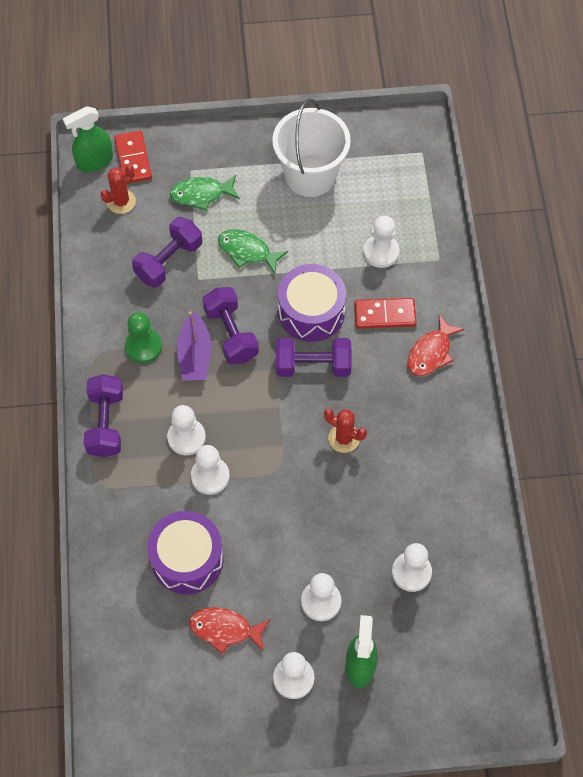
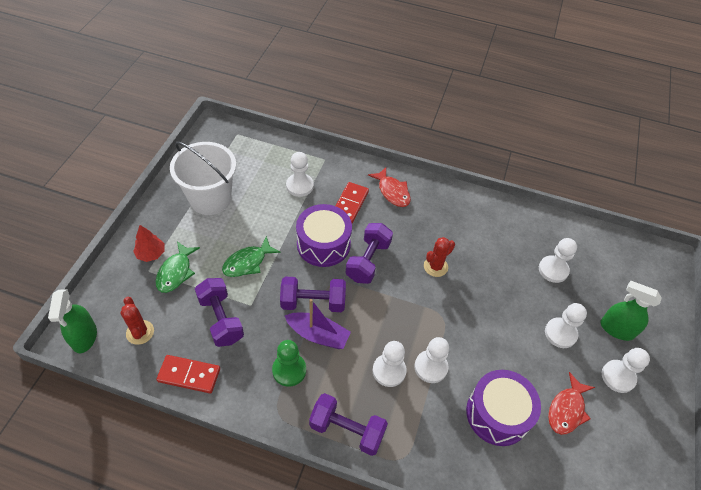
camera: 70 degrees left, 10 degrees down
(133, 159) = (105, 306): red domino -> red domino (189, 375)
(211, 161) = (151, 254): none -> red tree

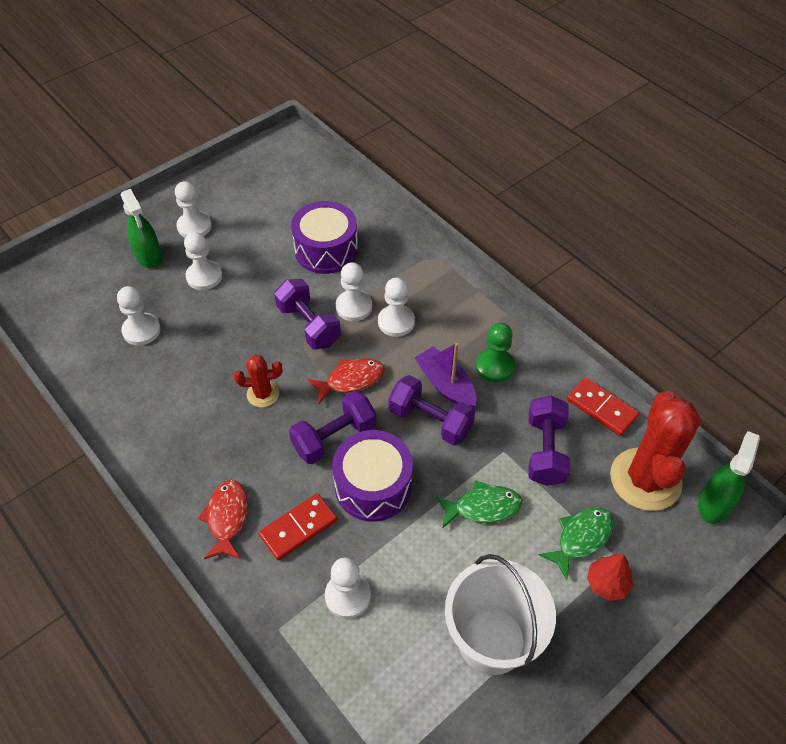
camera: 145 degrees left, 0 degrees up
(140, 332) = (645, 479): red cactus -> red cactus, size x2.04
(347, 430) = (468, 296): purple dumbbell -> purple dumbbell (309, 325)
(567, 409) = (265, 227): red fish -> red fish (351, 380)

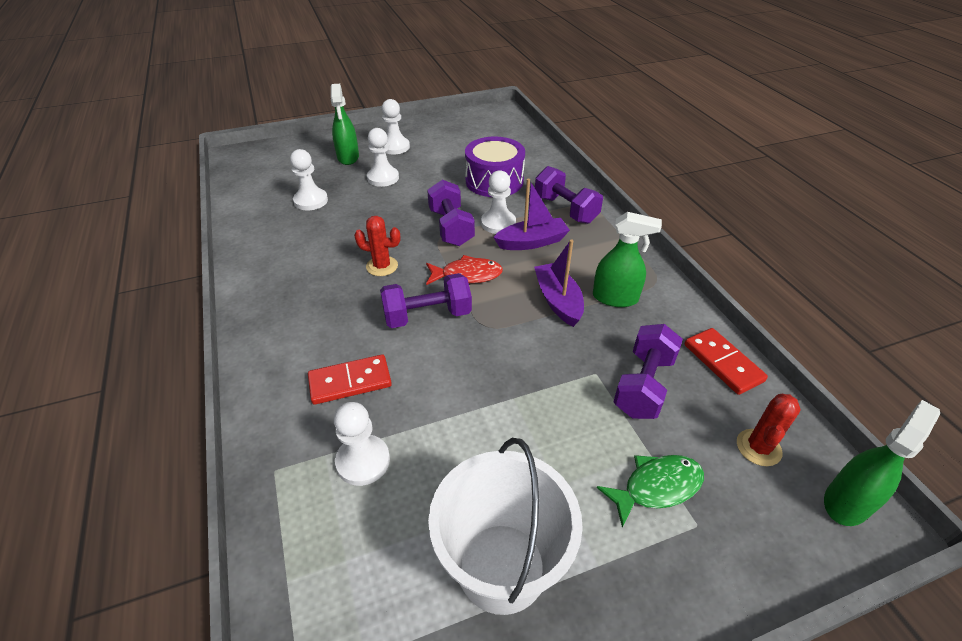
camera: 20 degrees right, 10 degrees down
(227, 518) = (290, 353): red fish -> none
(373, 486) = (443, 366): purple drum -> none
(396, 322) = (532, 242): white pawn -> purple boat
(430, 420) = (529, 326): purple dumbbell -> purple dumbbell (565, 209)
(483, 507) = (551, 419): green fish -> none
(494, 366) = (615, 298): green pawn -> green spray bottle
(607, 583) = (675, 551): red tree -> none
(645, 479) = (758, 447): red cactus -> red cactus, size x0.49

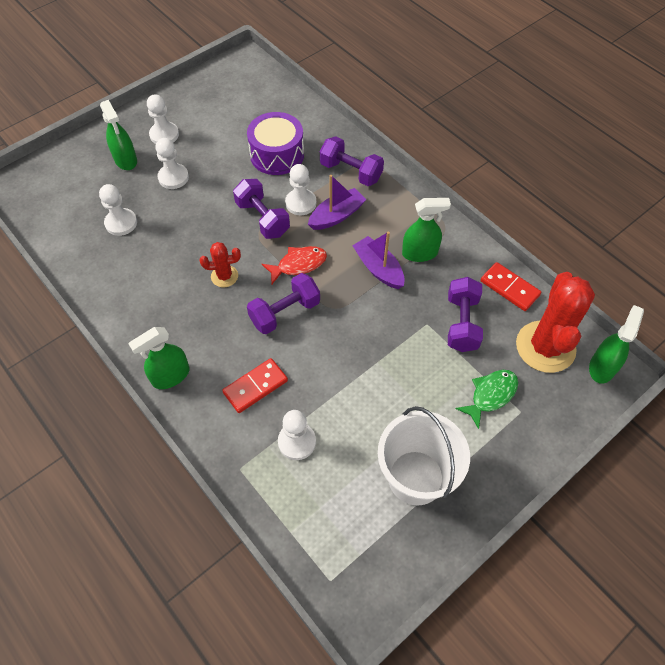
camera: 20 degrees left, 15 degrees up
(265, 343) = (170, 376): none -> green spray bottle
(758, 447) = (545, 347): red cactus -> red cactus, size x2.04

